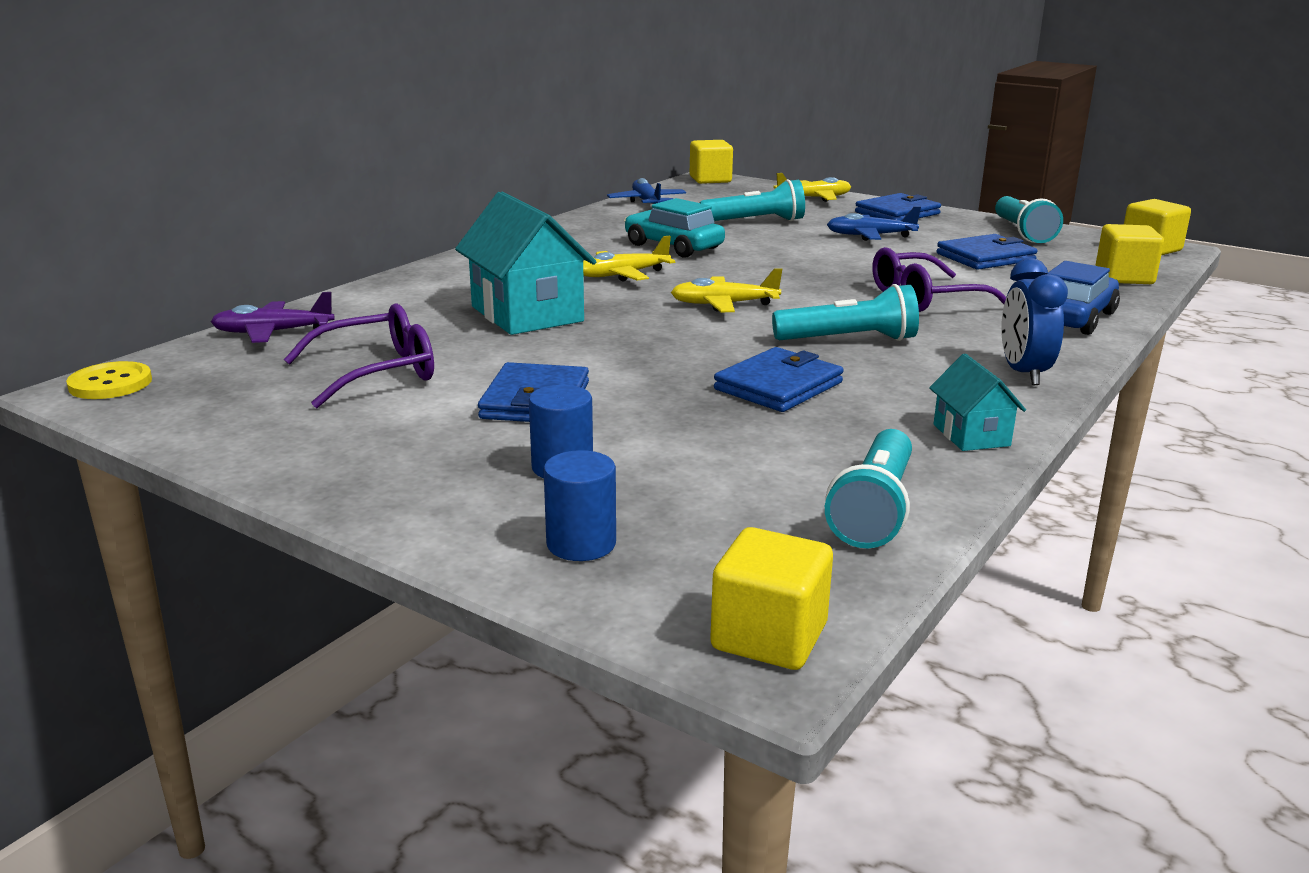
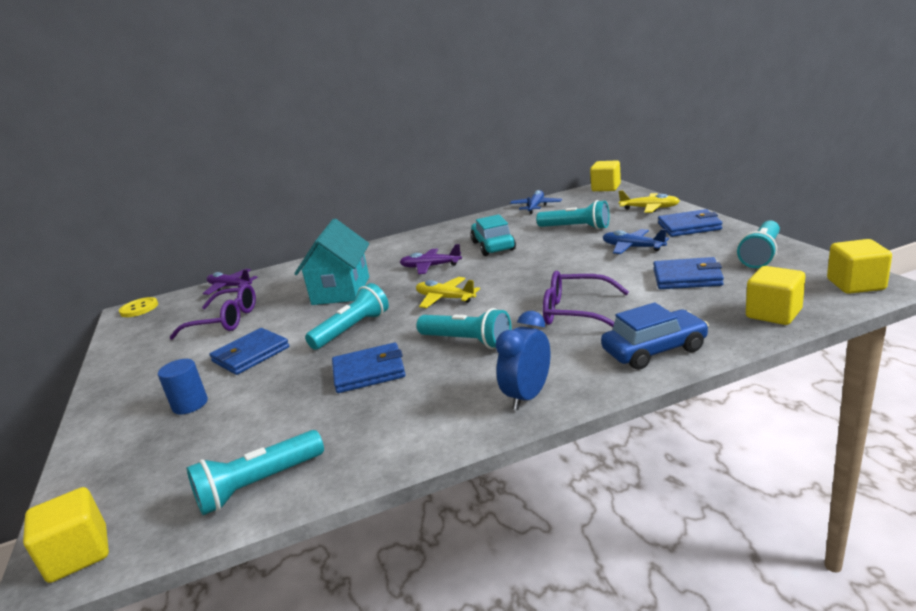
camera: 40 degrees right, 0 degrees up
(581, 544) = (119, 458): blue cylinder -> none
(623, 275) = (430, 267): yellow plane -> purple plane
(651, 351) = (352, 329): none -> turquoise flashlight
(971, 435) = (403, 443): turquoise house -> none

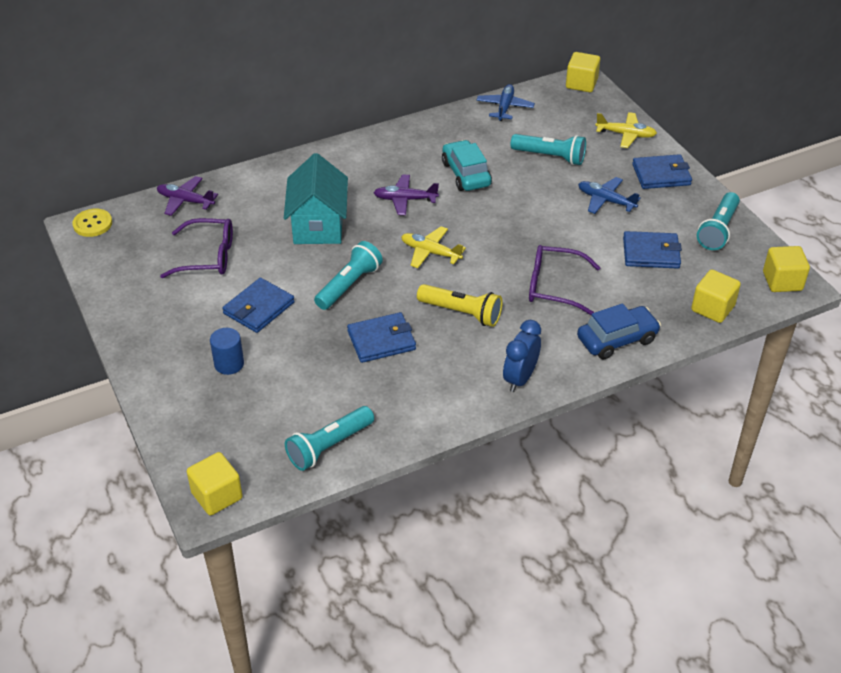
camera: 10 degrees left, 20 degrees up
(467, 341) = (461, 313): turquoise flashlight -> yellow flashlight

